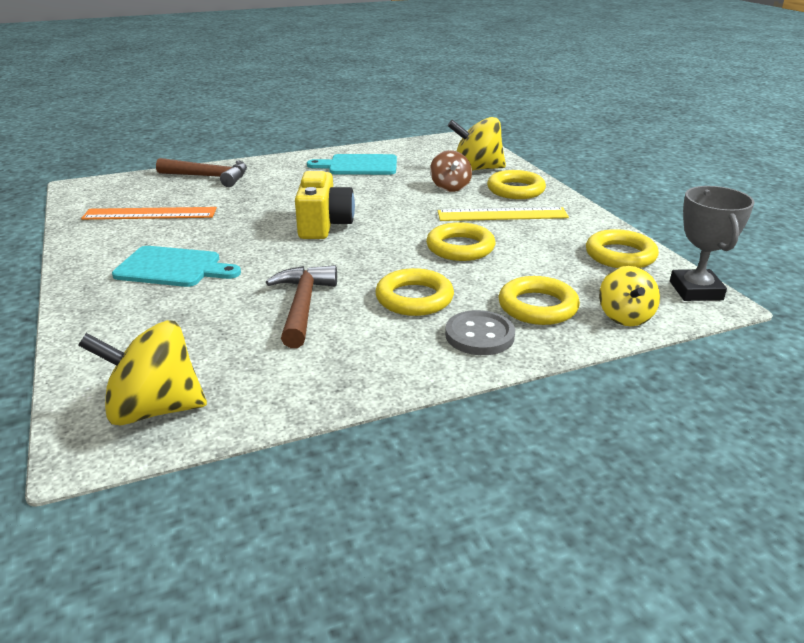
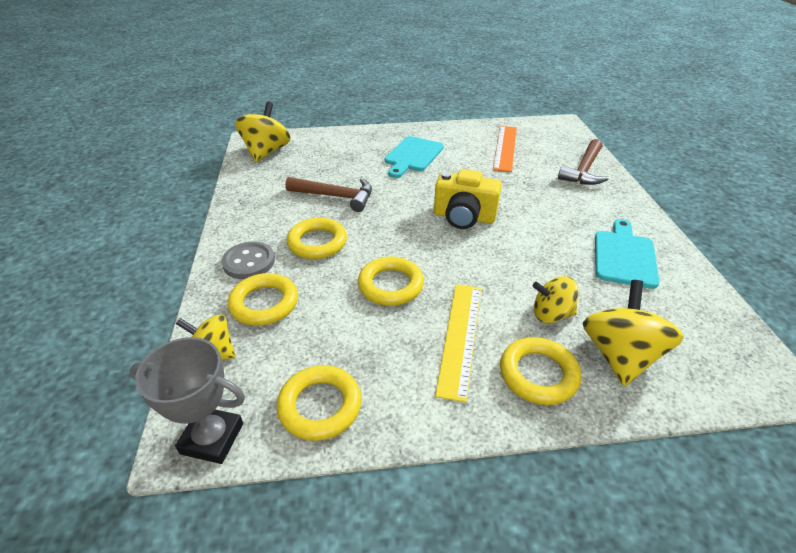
camera: 105 degrees right, 10 degrees up
(450, 187) = (551, 314): brown spinning top -> yellow spinning top

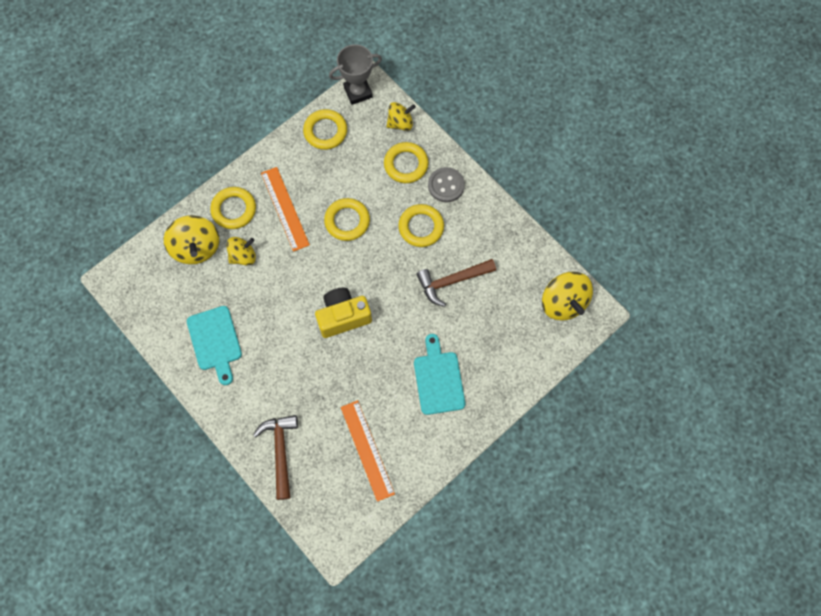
camera: 145 degrees right, 30 degrees up
(460, 337) = (285, 208): yellow ruler -> orange ruler

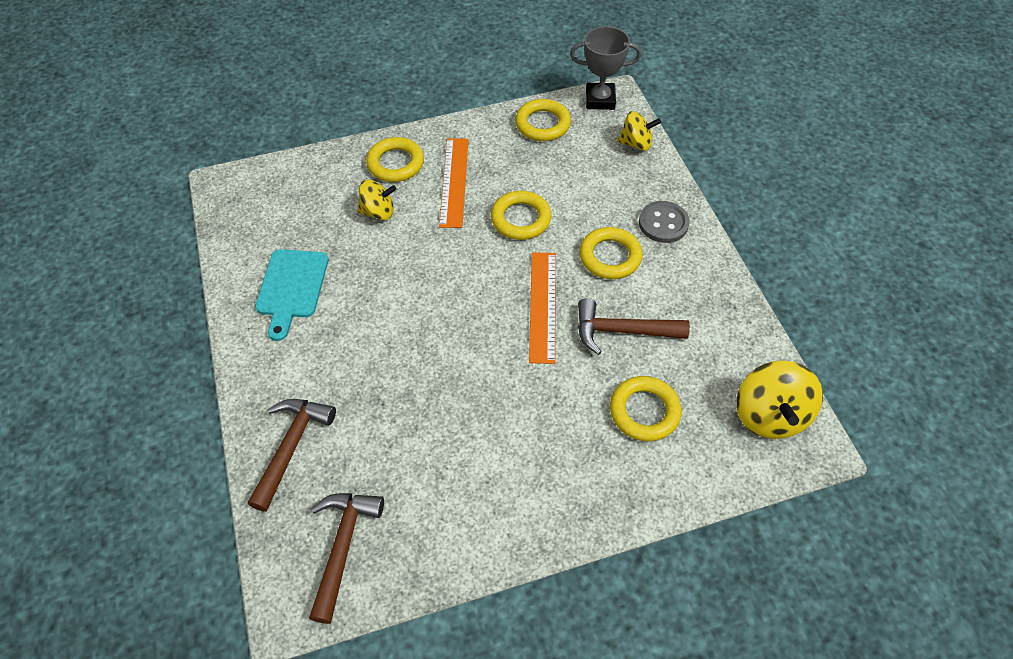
camera: 25 degrees right, 15 degrees down
(196, 248) = (331, 185): yellow spinning top -> none
(343, 317) = (460, 319): yellow camera -> none
(347, 497) = (343, 546): none -> brown hammer
(367, 450) = (404, 494): orange ruler -> orange ruler (543, 306)
(406, 164) = (622, 186): yellow ring -> yellow ring (644, 411)
(438, 379) = (547, 443): turquoise cutting board -> none

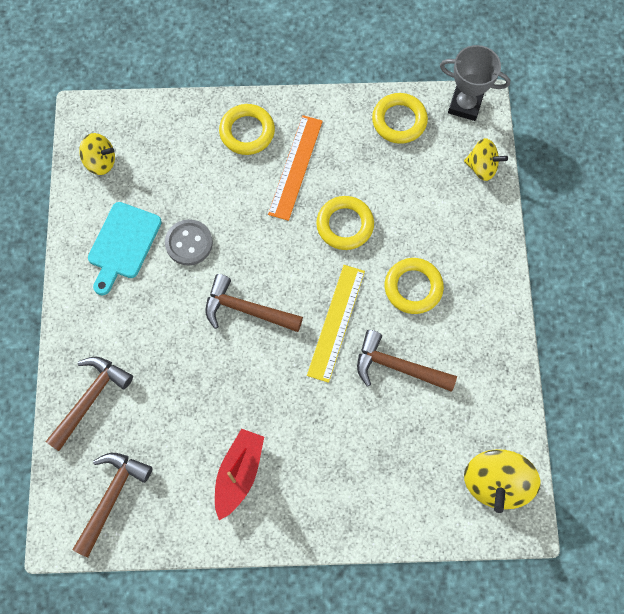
camera: 15 degrees right, 15 degrees up
(378, 212) = (217, 183): yellow spinning top -> yellow spinning top (100, 162)
(443, 317) = (246, 309): none -> brown hammer
(486, 481) = (239, 473): none -> red boat
(543, 306) = (336, 322): orange ruler -> yellow ruler
(644, 411) = (390, 449): yellow ring -> none
(663, 223) = (475, 265): grey button -> grey button (189, 243)

